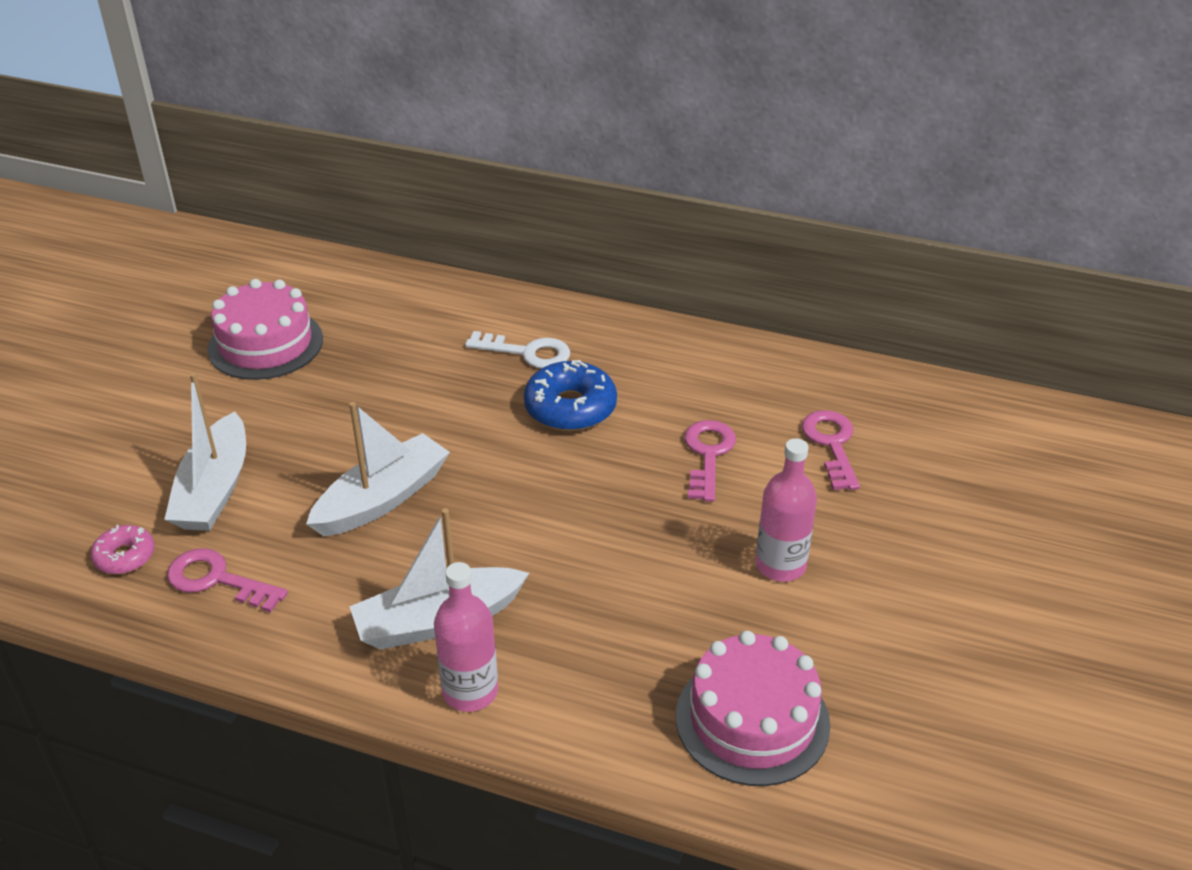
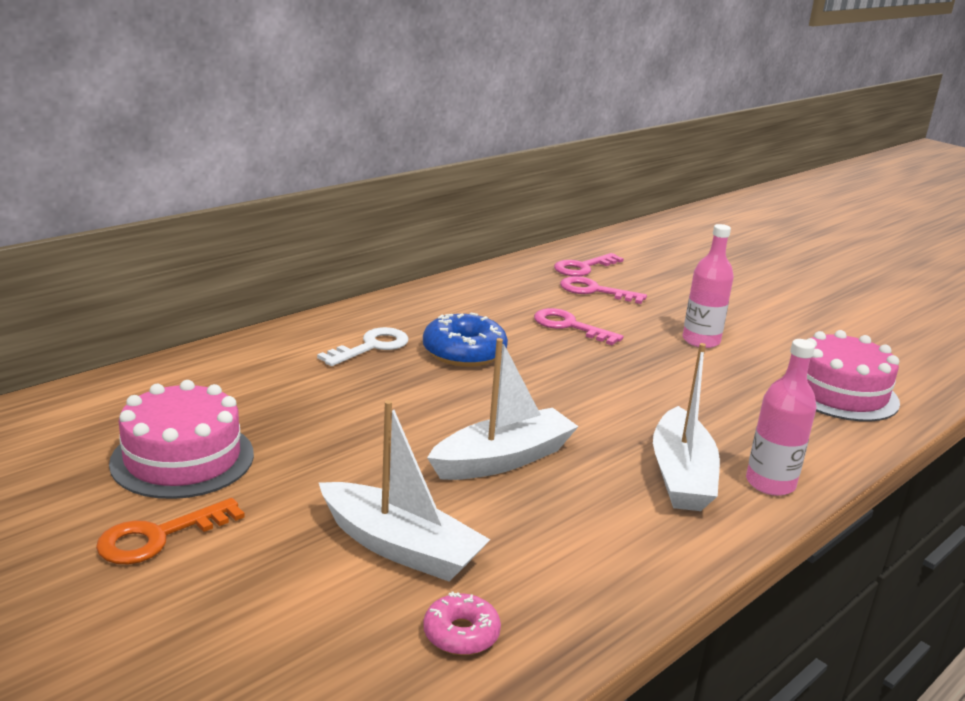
camera: 65 degrees left, 15 degrees down
(164, 379) = (159, 536): none -> orange key
(217, 580) = (548, 577): pink key -> pink key (583, 267)
(382, 499) = (503, 459): white boat -> white boat turned 75 degrees clockwise

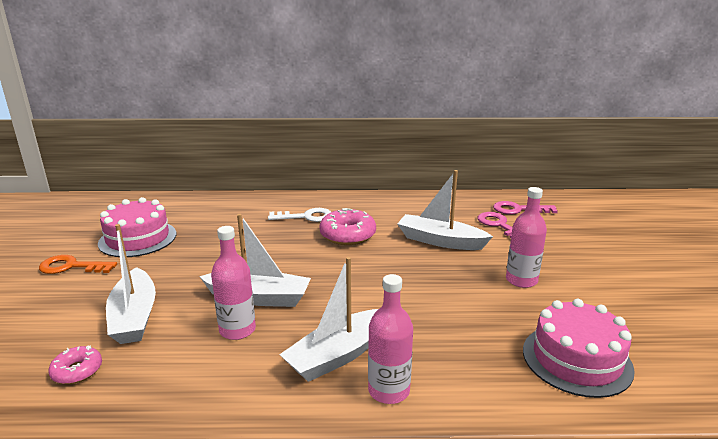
camera: 45 degrees right, 0 degrees up
(464, 352) = (348, 235): blue donut -> pink donut
(547, 501) = (237, 330): none -> pink bottle
(569, 326) = (440, 241): pink key -> white boat

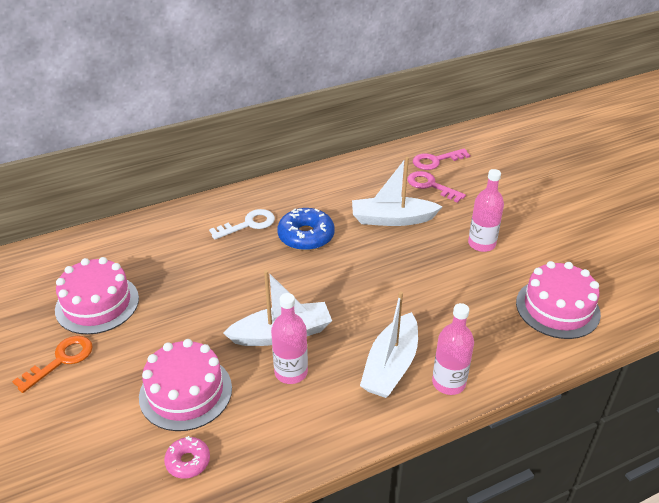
camera: 25 degrees left, 15 degrees up
(72, 266) = (61, 360): orange key -> orange key turned 150 degrees clockwise
(134, 316) = (185, 392): white boat -> pink cake
(348, 235) = (306, 236): pink donut -> blue donut

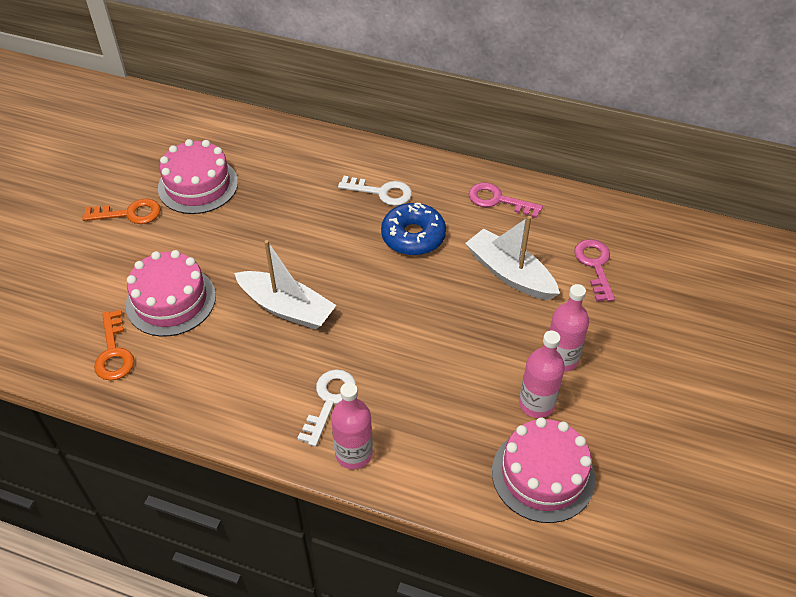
camera: 45 degrees right, 10 degrees up
(188, 461) = (113, 352): pink donut -> orange key
(291, 372) = (253, 344): pink bottle -> pink bottle (536, 404)
(391, 366) = (329, 401): white boat -> white key
(435, 161) = (638, 243): pink key -> pink key (498, 200)

